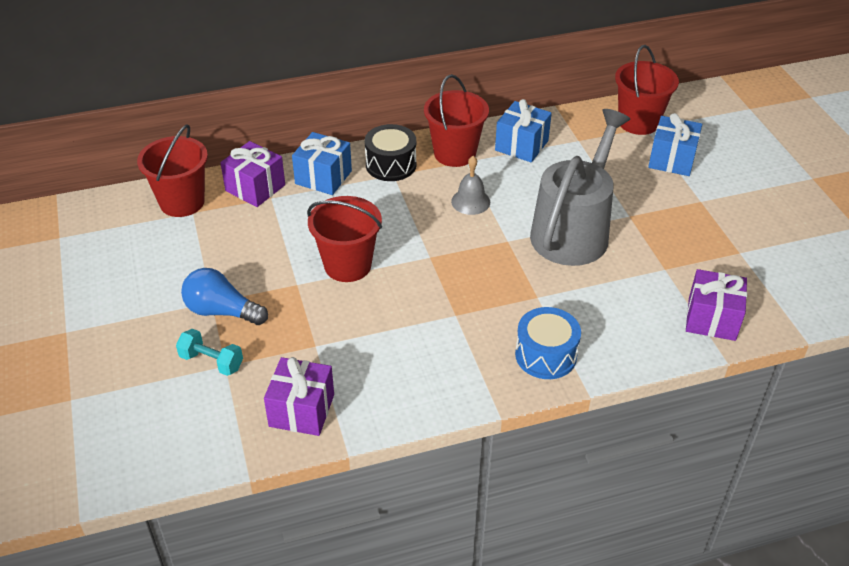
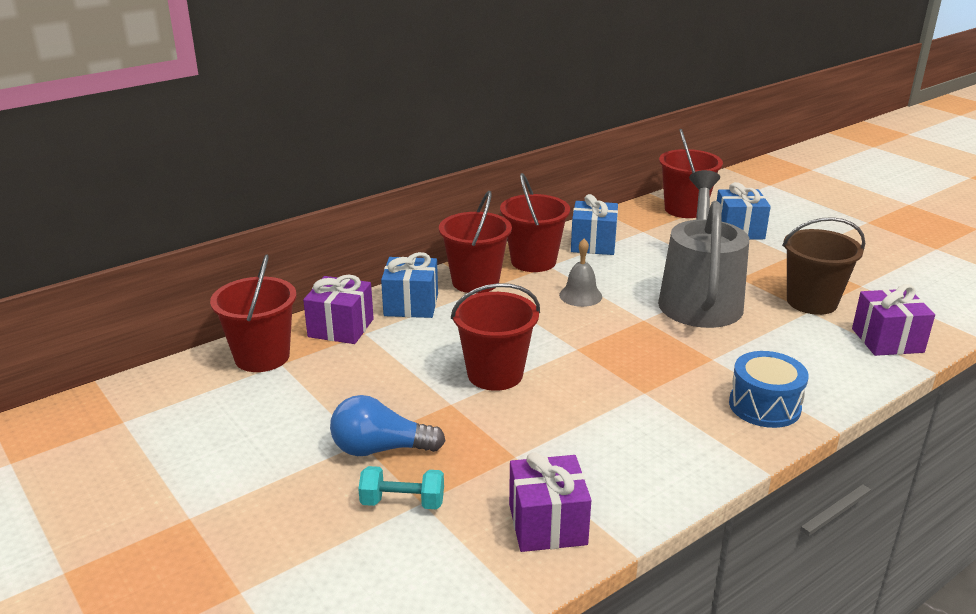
camera: 20 degrees left, 15 degrees down
(391, 165) = (475, 282): black drum -> red bucket
(675, 259) = (811, 302): none -> brown bucket

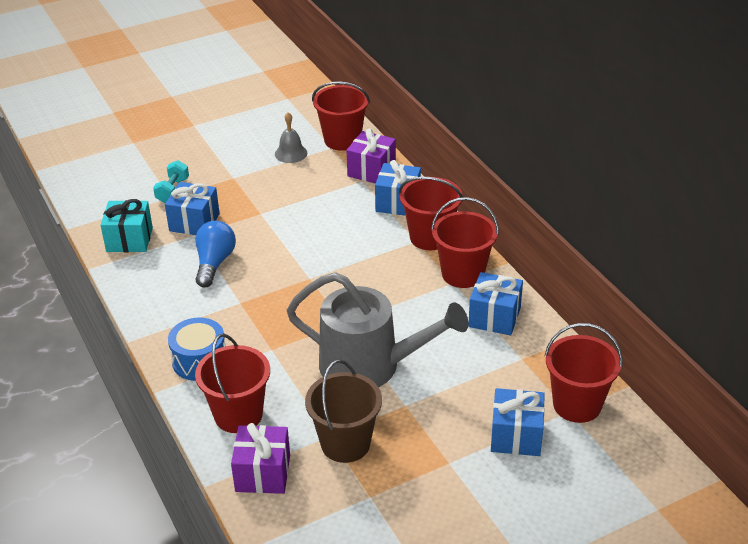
camera: 100 degrees right, 10 degrees up
(380, 449) = (224, 184): blue light bulb -> blue light bulb (214, 263)
(485, 462) = (194, 222): none -> blue gift
(495, 374) = (288, 235): red bucket -> red bucket (238, 415)
(547, 524) = (129, 239): purple gift -> turquoise gift
(580, 295) = (393, 293): grey bell -> grey bell (291, 153)

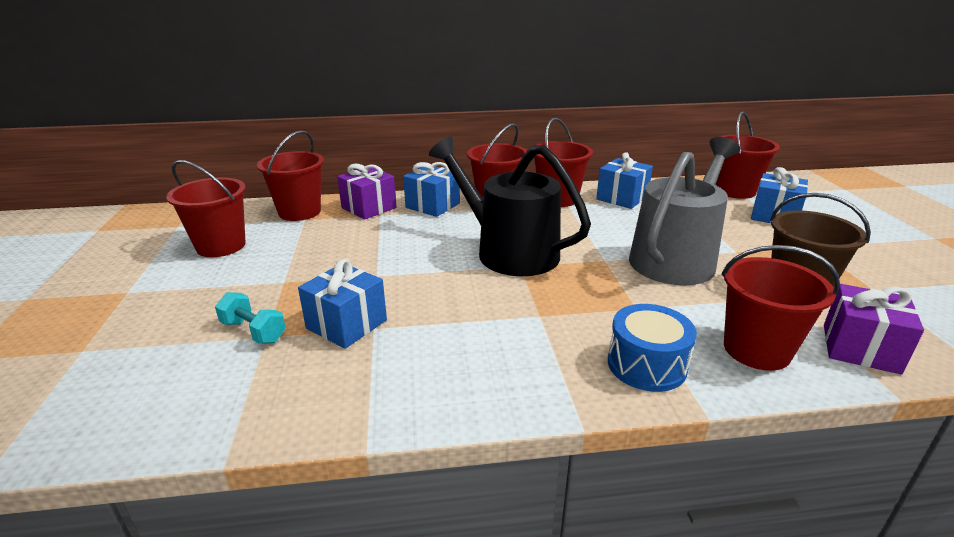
camera: 70 degrees left, 10 degrees down
(129, 239) = (329, 391): turquoise gift -> none
(214, 263) = (448, 322): blue light bulb -> none
(267, 130) = (221, 246): none -> red bucket
(291, 153) = (285, 240): grey bell -> none
(331, 267) = (509, 251): none -> black watering can

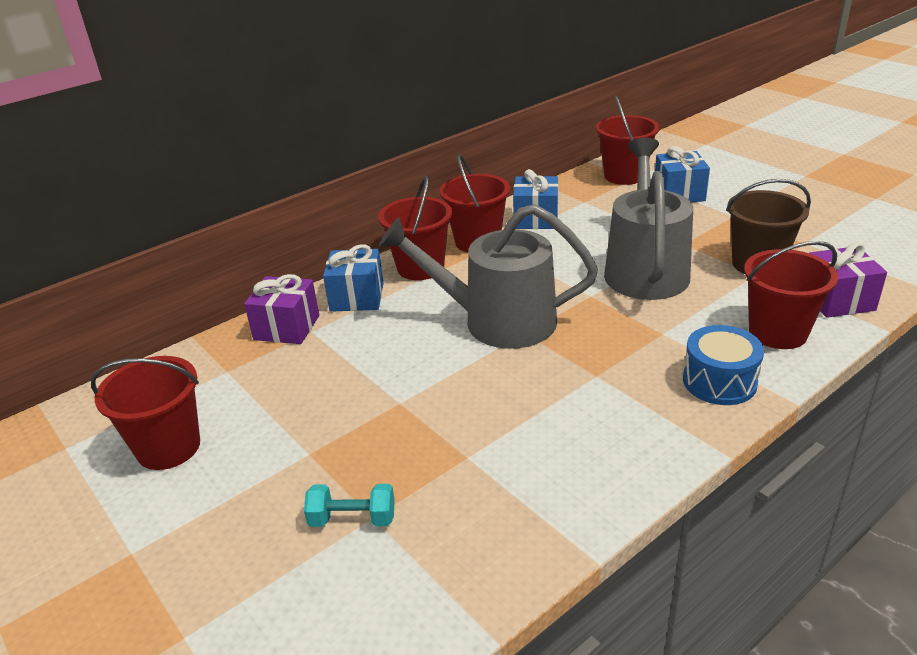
camera: 30 degrees left, 5 degrees up
(299, 212) = (207, 365): red bucket -> none
(346, 324) = (437, 466): blue gift -> none
(509, 251) = (498, 321): black watering can -> grey watering can

